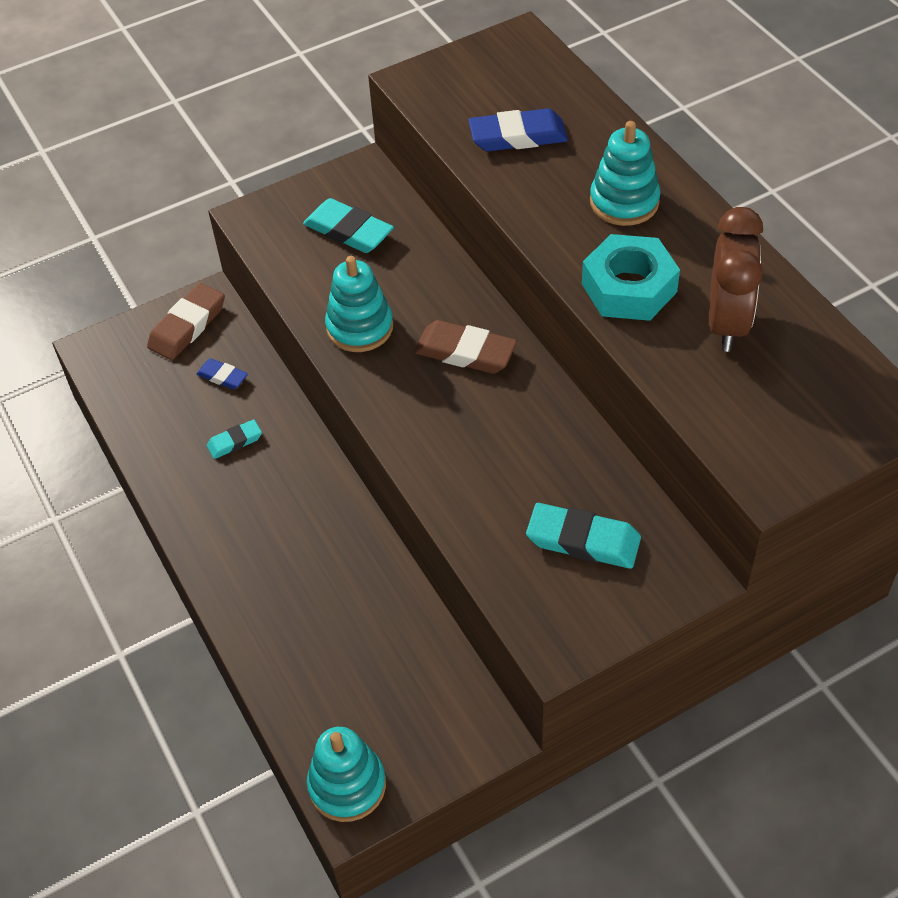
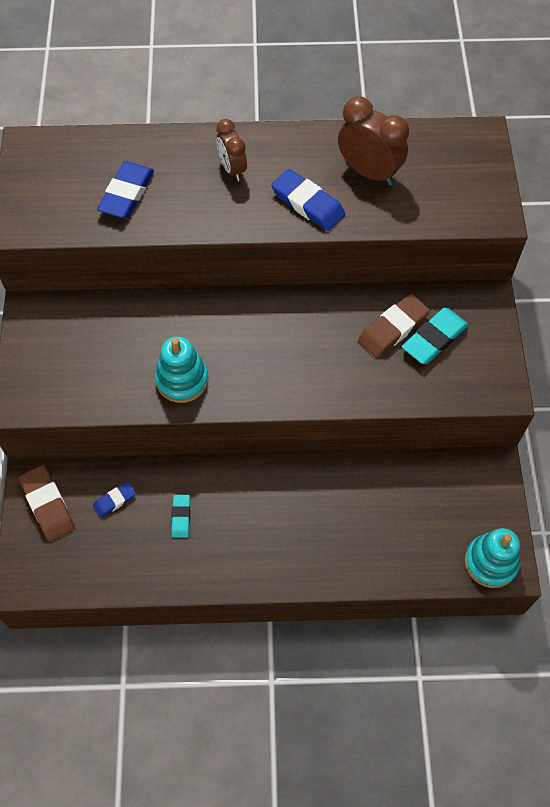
camera: 65 degrees left, 10 degrees up
(348, 231) = (84, 346): turquoise eraser -> none
(465, 352) = (246, 329): brown eraser -> brown eraser (393, 328)
(624, 202) = (232, 169): turquoise stacking toy -> brown clock
(629, 288) = (308, 204): turquoise nut -> blue eraser

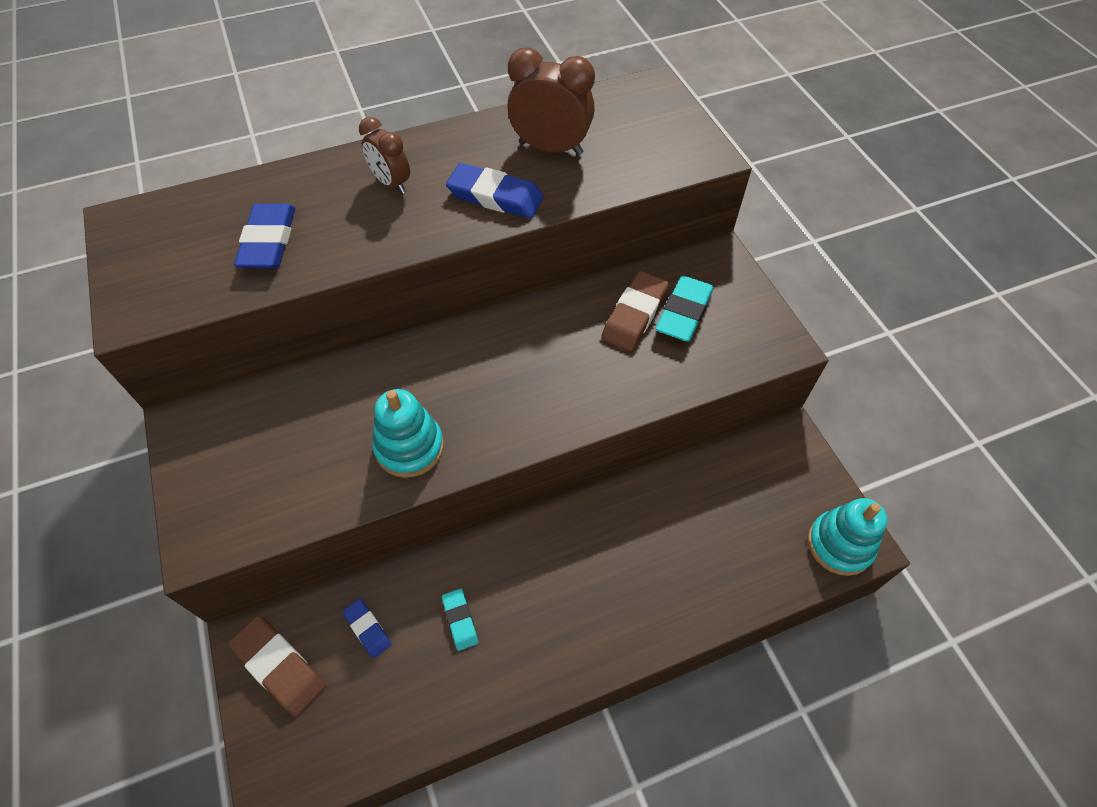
camera: 20 degrees left, 5 degrees down
(115, 500) = (367, 629): blue eraser -> blue eraser turned 75 degrees counterclockwise

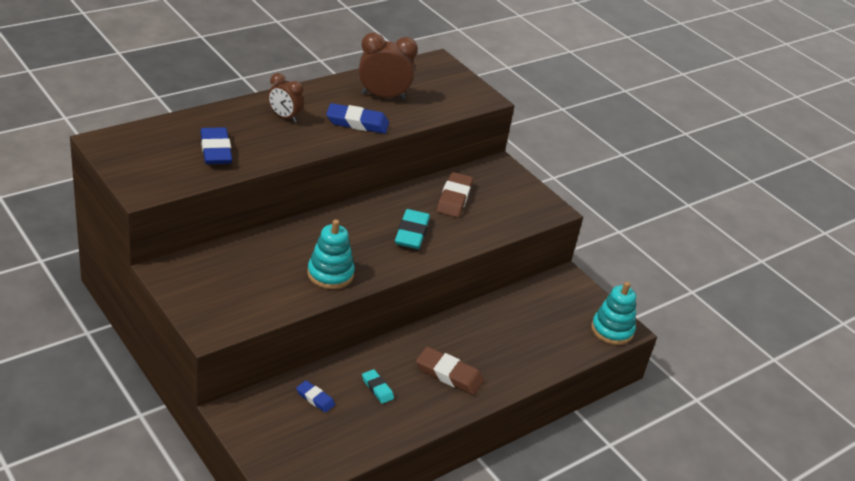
camera: 20 degrees left, 20 degrees down
(279, 666) = (260, 423): brown eraser -> brown eraser (449, 374)
(684, 312) = (486, 196): turquoise eraser -> turquoise eraser (412, 233)

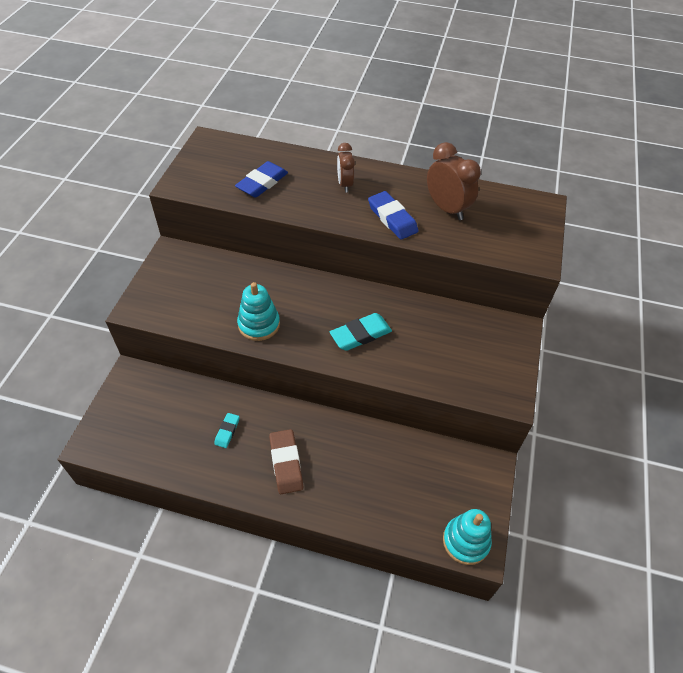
camera: 55 degrees right, 15 degrees up
(315, 398) = (183, 405): blue eraser -> none
(454, 198) = (435, 330): brown eraser -> none

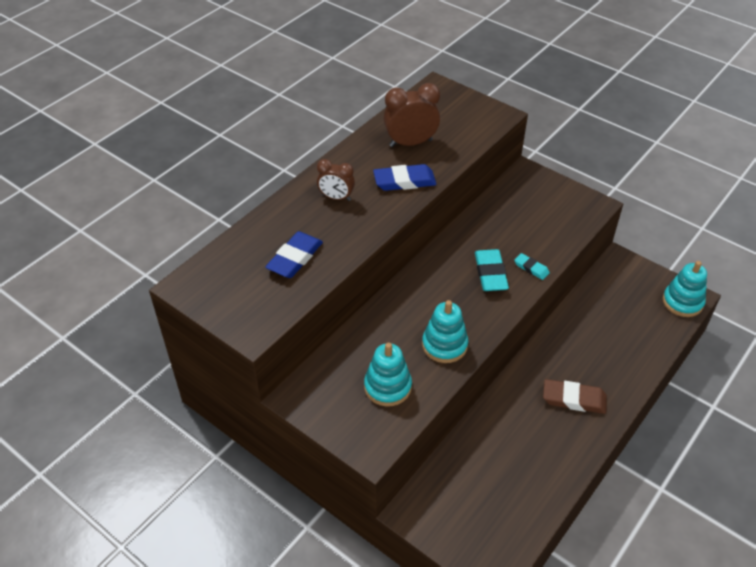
camera: 65 degrees left, 5 degrees down
(199, 300) = (387, 387): none -> turquoise stacking toy
(227, 431) = (522, 437): turquoise eraser -> turquoise eraser (531, 268)
(262, 183) = (295, 258): blue eraser -> blue eraser turned 60 degrees clockwise

